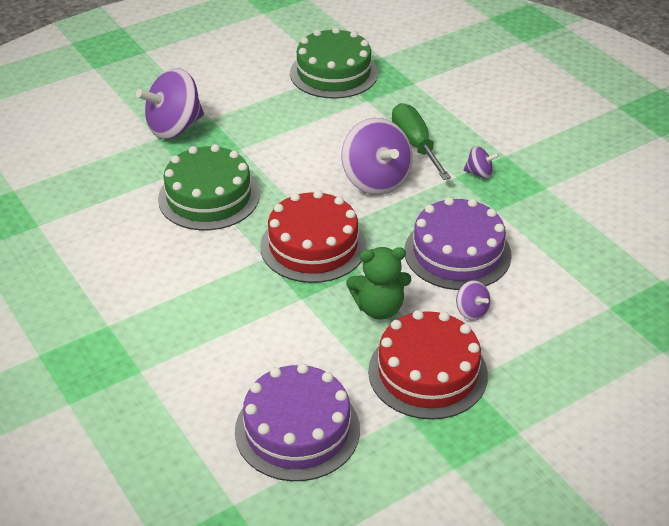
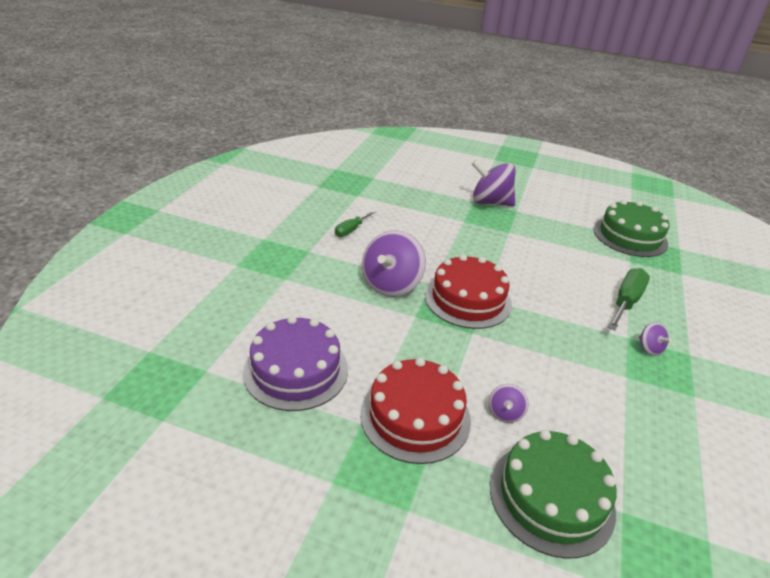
camera: 50 degrees right, 5 degrees down
(104, 269) = (351, 230): none -> green screwdriver
(208, 197) = (453, 239): green cake -> green cake (551, 497)
(376, 180) = (565, 299): purple spinning top -> purple spinning top (391, 284)
(379, 308) = (449, 358): green teddy bear -> none
(457, 253) = (554, 375): purple cake -> none

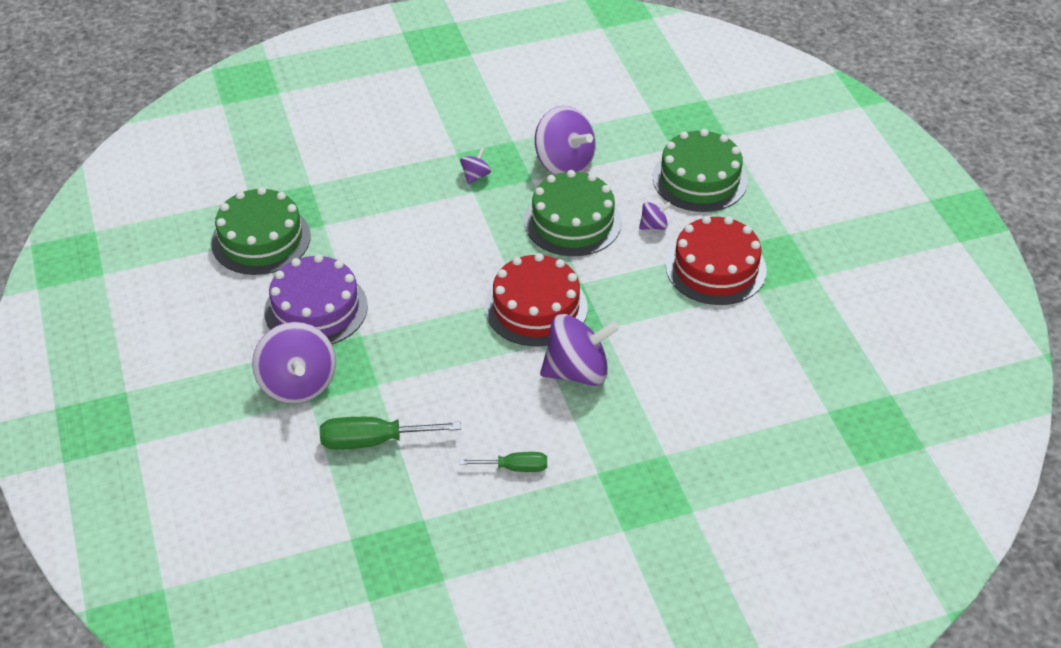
camera: 125 degrees left, 10 degrees up
(296, 370) = (759, 359): purple cake -> purple cake (316, 309)
(549, 368) = (572, 221): none -> green cake
(626, 302) = (414, 207): green screwdriver -> green screwdriver (373, 441)
(638, 409) = (564, 164): none -> purple spinning top

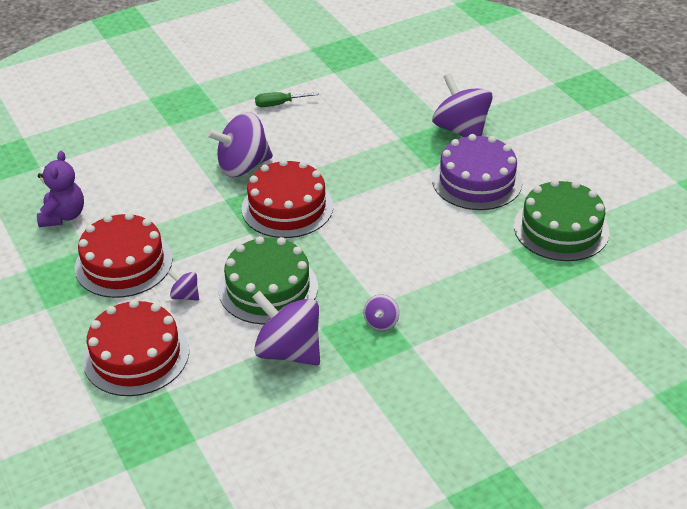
camera: 170 degrees right, 5 degrees down
(373, 441) = (387, 105): green screwdriver -> none
(654, 226) = (185, 295): purple spinning top -> purple spinning top turned 60 degrees clockwise
(700, 179) = (136, 355): green cake -> red cake
(787, 335) = (63, 216): none -> purple teddy bear

